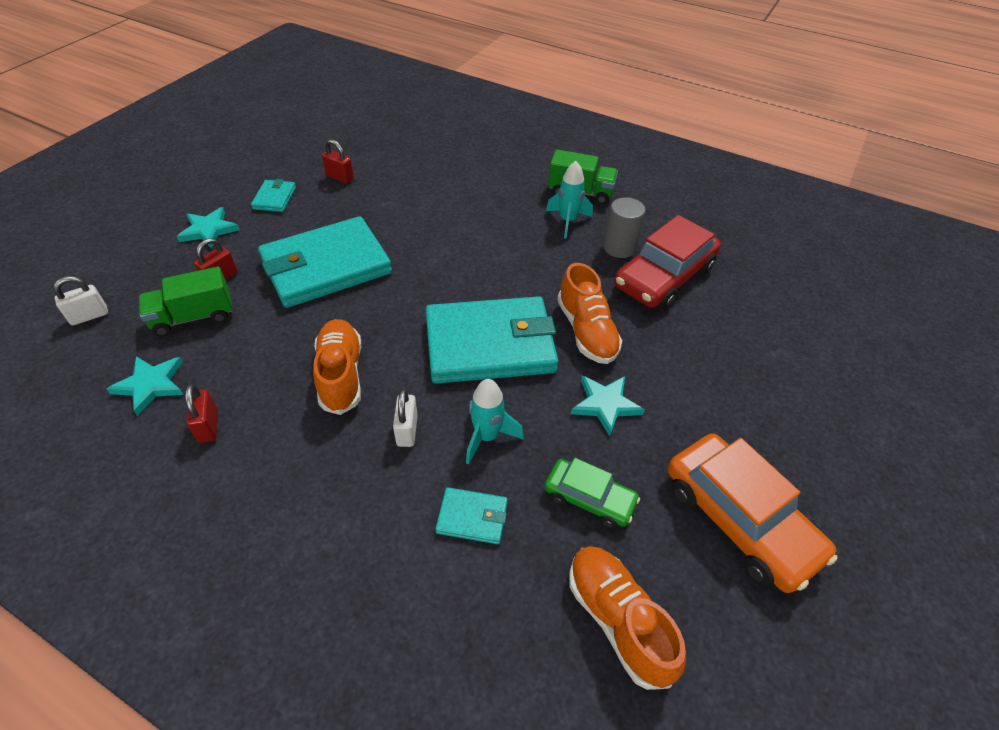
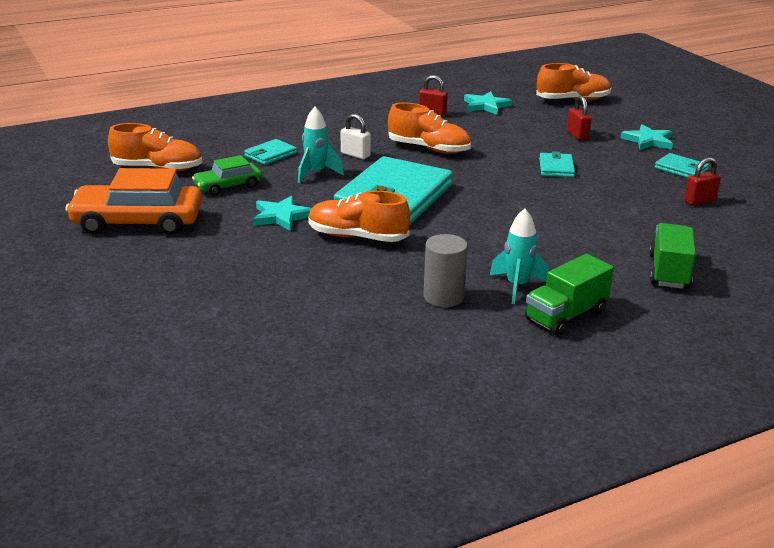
camera: 125 degrees right, 20 degrees down
(89, 316) = (573, 100): white padlock -> orange shoe
(193, 317) = (540, 122): green truck -> green truck (669, 272)
(326, 266) = (556, 168): turquoise wallet -> turquoise wallet, size x0.43
(664, 277) = (374, 301): red car -> none

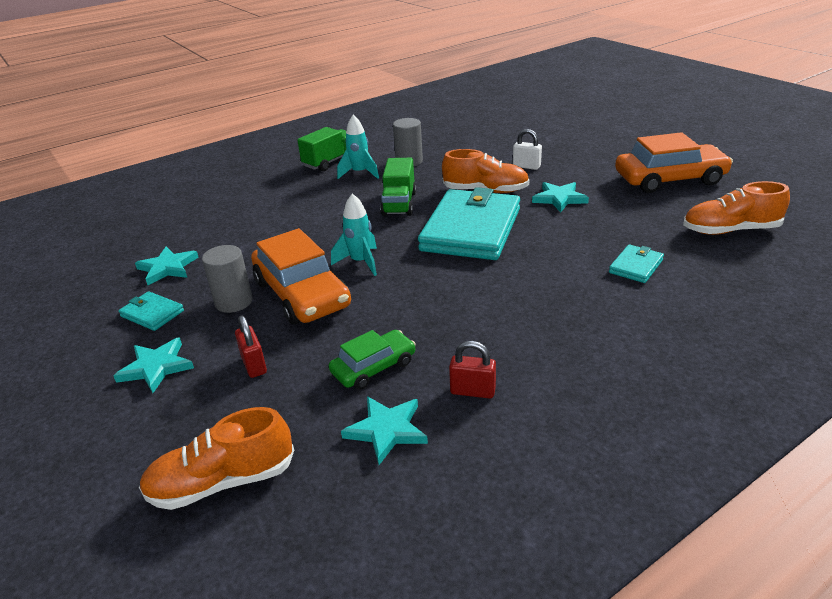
camera: 175 degrees right, 5 degrees up
(228, 186) = (636, 220): green car -> green car (374, 367)
(316, 173) = (564, 247): turquoise rocket -> turquoise rocket (360, 262)
(355, 155) = (540, 280): white padlock -> white padlock (526, 166)
(429, 149) = (456, 304): orange shoe -> none
(556, 168) = (302, 294): turquoise wallet -> orange car
(614, 169) = (234, 302): none -> grey cylinder
(669, 272) = (245, 196): green truck -> green truck (399, 204)
(699, 201) = (167, 268): red padlock -> turquoise star

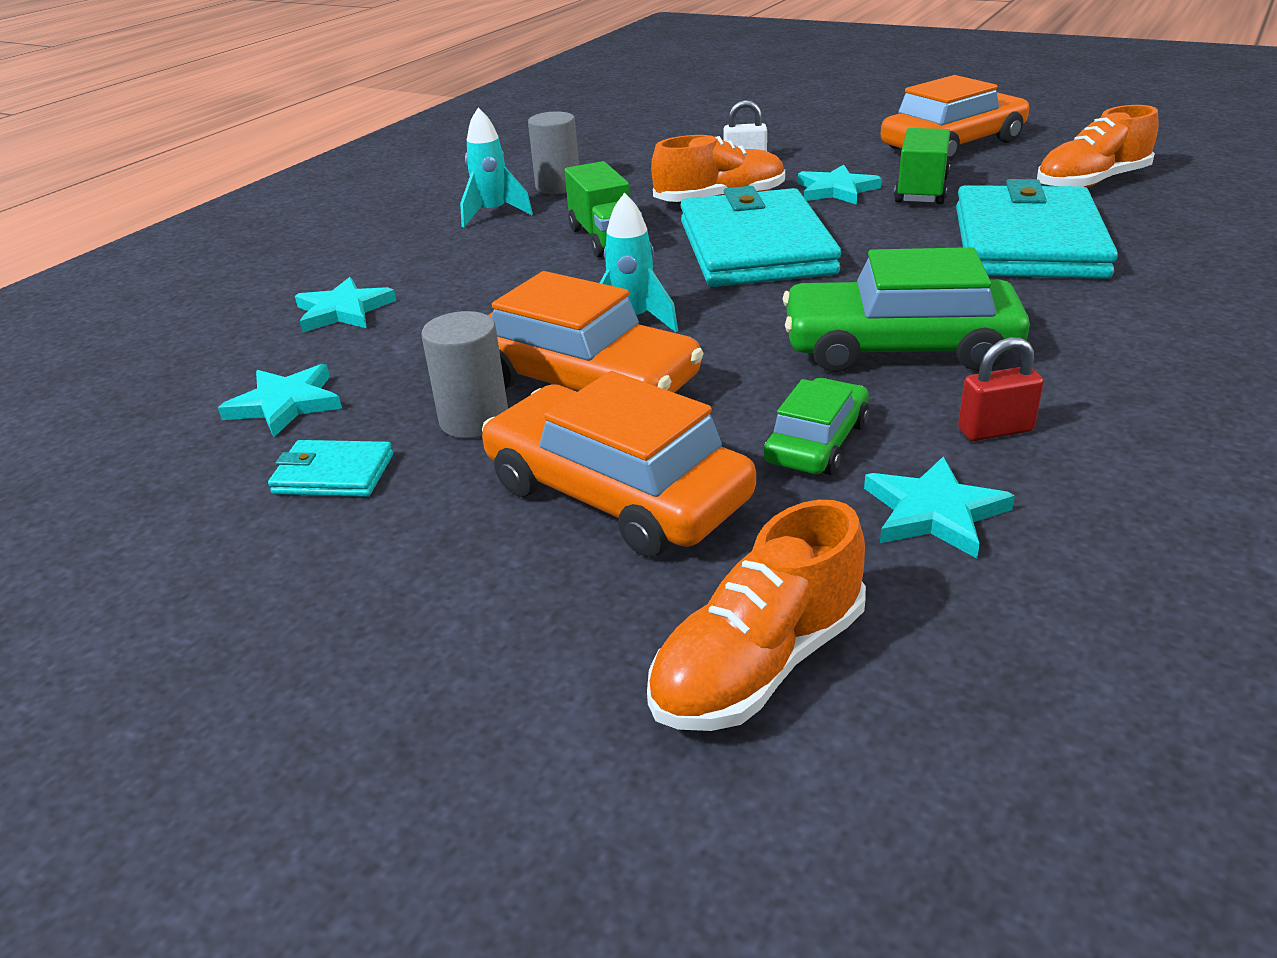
camera: 25 degrees left, 0 degrees up
(156, 367) = (436, 546): turquoise star -> turquoise star (343, 311)
(254, 365) = (616, 493): red padlock -> orange car
(330, 161) = (423, 208): green truck -> green truck (921, 190)
(479, 320) = (899, 347): none -> green car
(636, 266) = (1028, 242): turquoise wallet -> turquoise wallet, size x2.33

